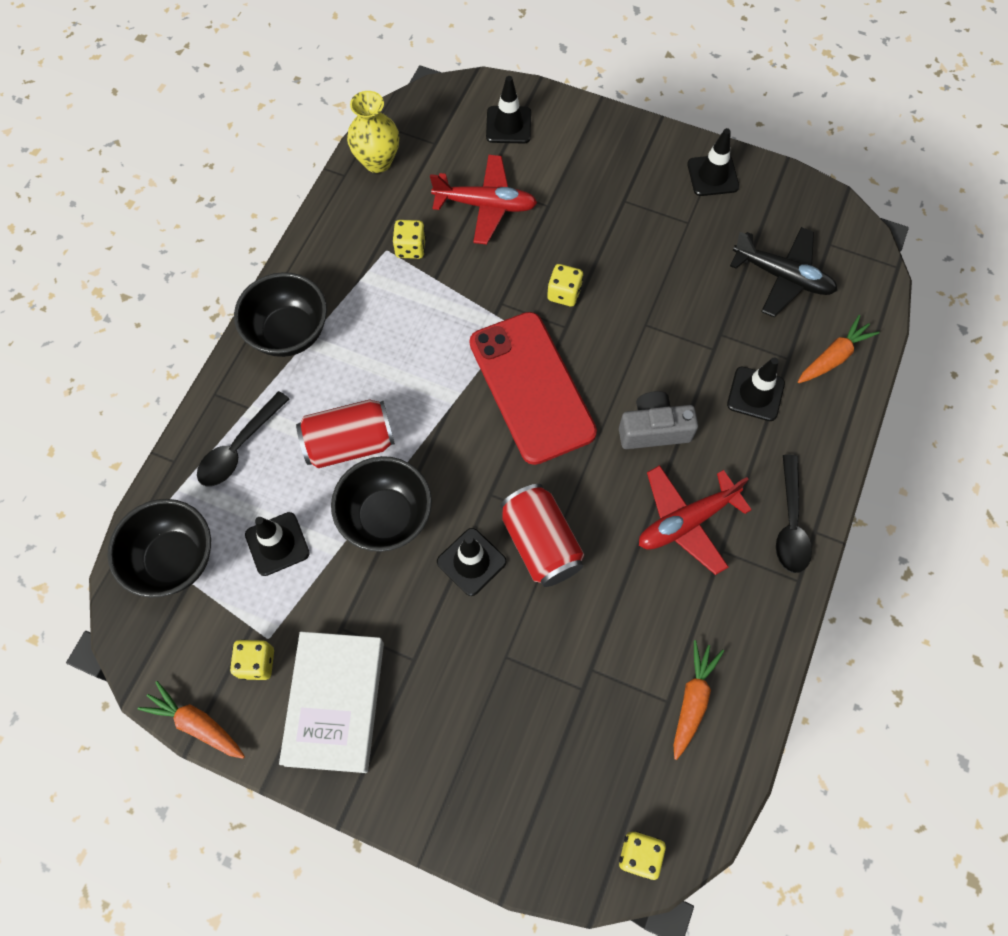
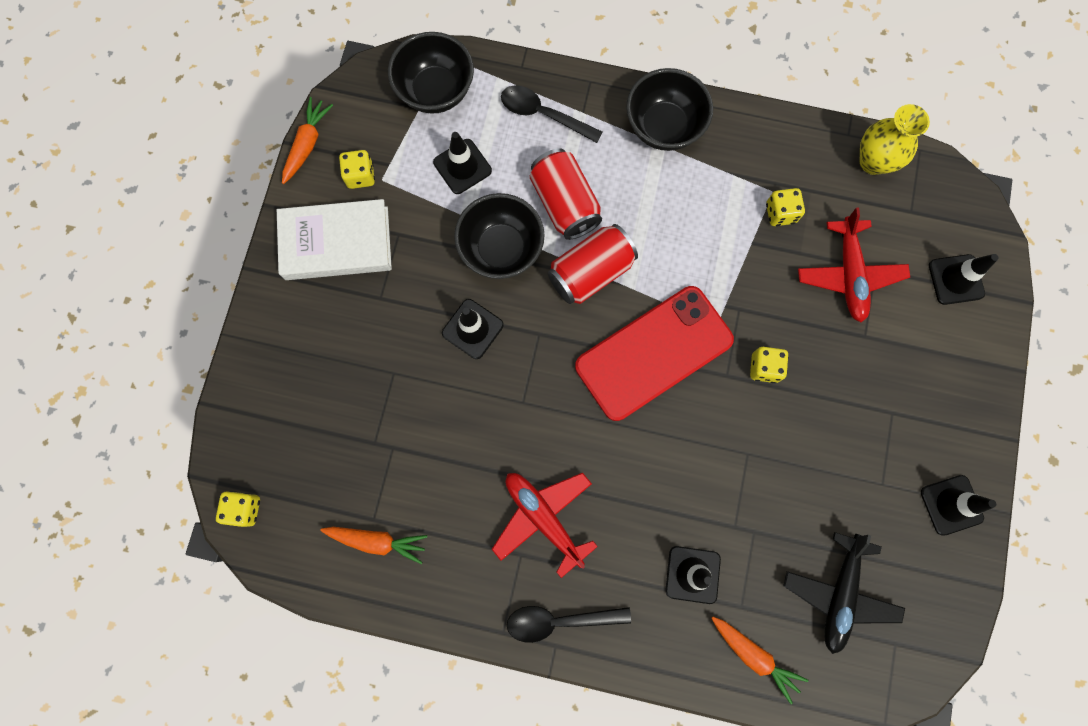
camera: 80 degrees right, 10 degrees up
(540, 543) = (499, 386): red can -> red can (590, 272)
(653, 429) = (632, 475): grey camera -> none

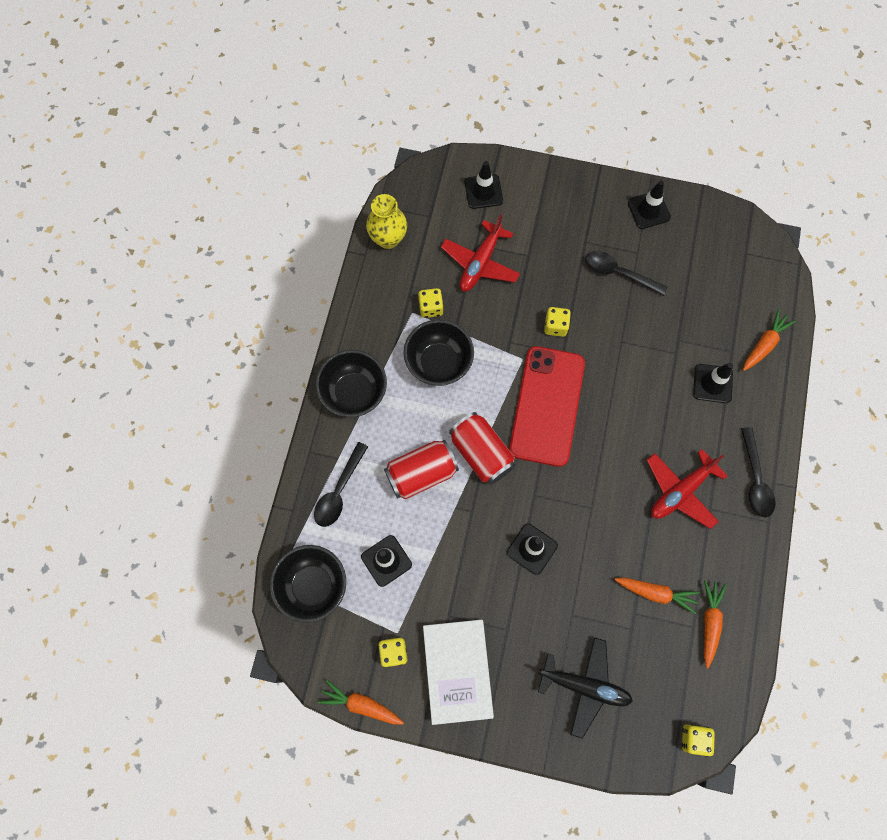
camera: 90 degrees left, 5 degrees down
(415, 476) = (656, 593): none -> orange carrot
(501, 249) = (462, 526): black bowl -> black bowl (439, 363)
(654, 353) = (547, 406): red phone -> red phone turned 45 degrees clockwise
(839, 593) = (715, 286): black plane -> black plane (584, 686)
(848, 456) = (618, 273): none -> black spoon
(849, 274) = (480, 263): red plane -> red plane turned 120 degrees clockwise

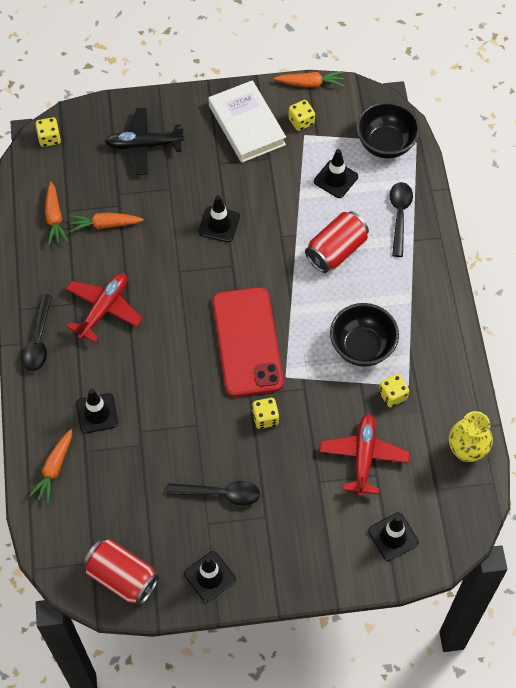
camera: 160 degrees right, 10 degrees down
(354, 393) = (426, 296): black bowl -> none
(481, 453) = (291, 283): red can -> red can (122, 577)
(755, 479) = (38, 340): black spoon -> black spoon turned 150 degrees counterclockwise

